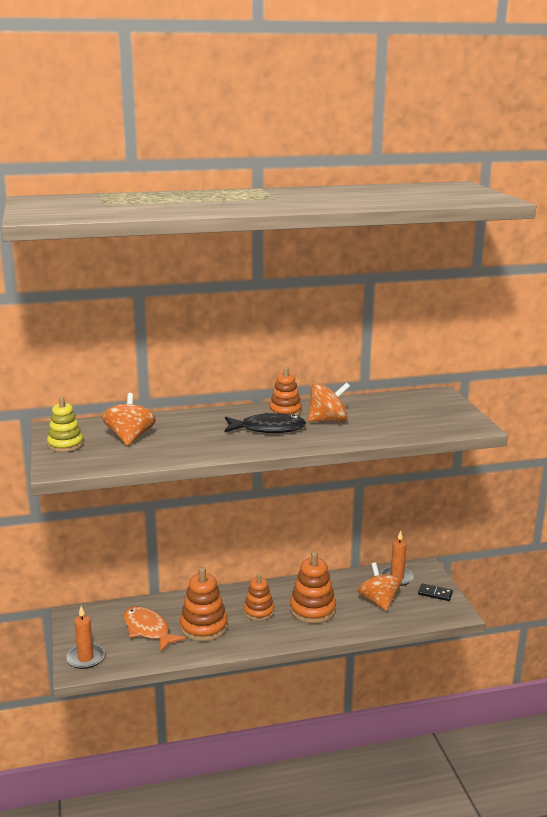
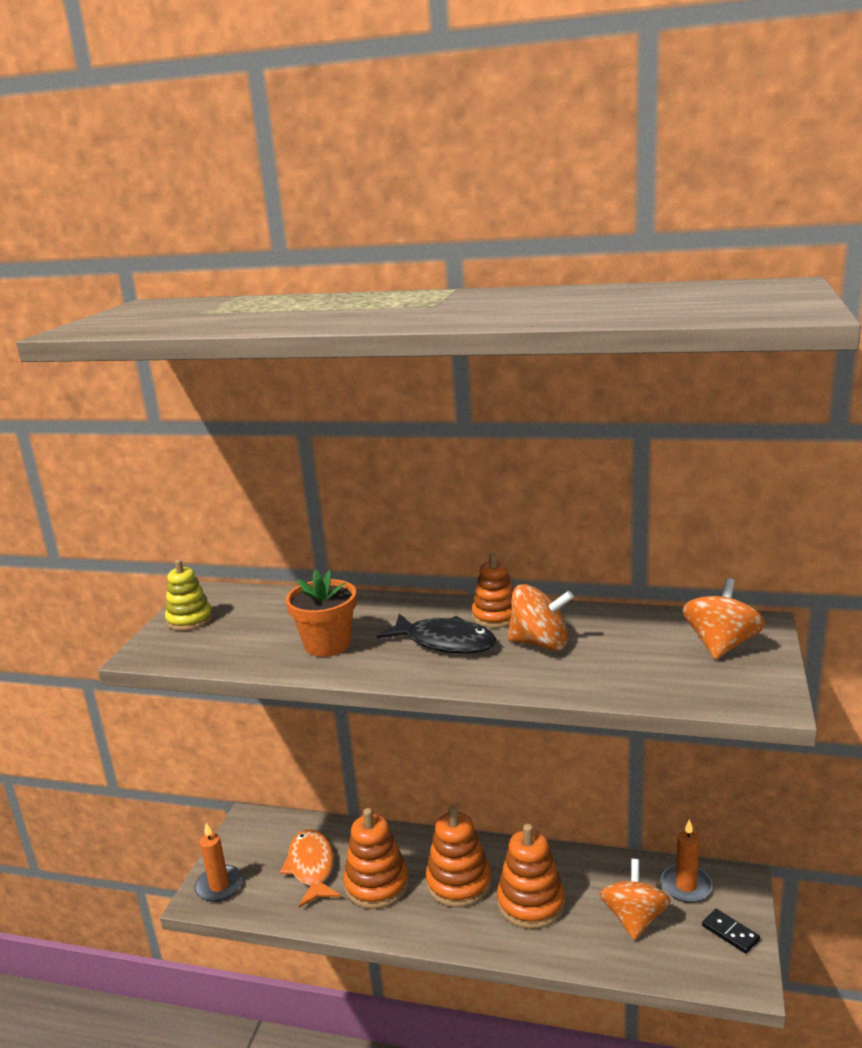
camera: 30 degrees right, 0 degrees up
(130, 438) = (266, 623): orange spinning top -> orange spinning top (721, 645)
(190, 442) = (327, 644): none -> orange flower pot
(259, 611) = (458, 883): orange stacking toy -> orange stacking toy, size x1.52

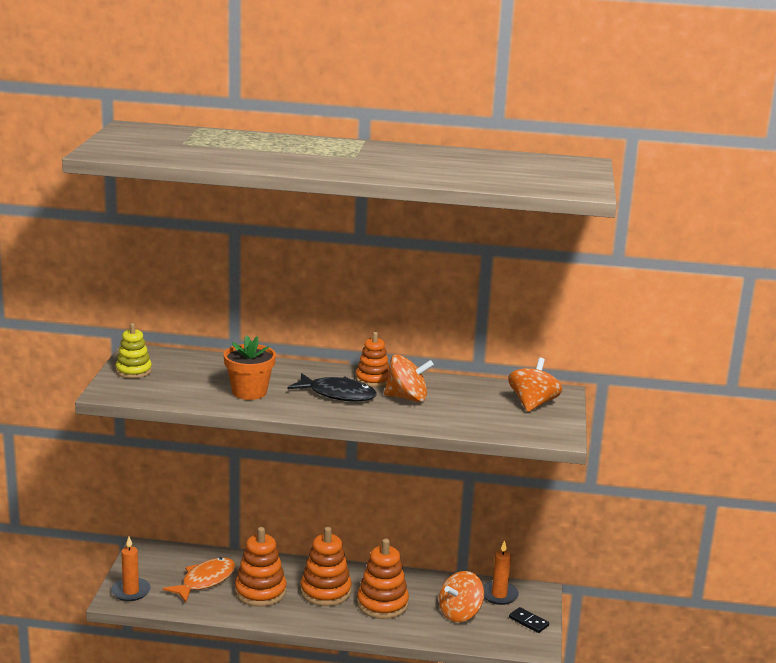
camera: 10 degrees left, 0 degrees up
(311, 868) = (205, 581): orange fish -> orange fish turned 60 degrees clockwise
(634, 918) = (460, 613): orange spinning top -> orange spinning top turned 135 degrees counterclockwise

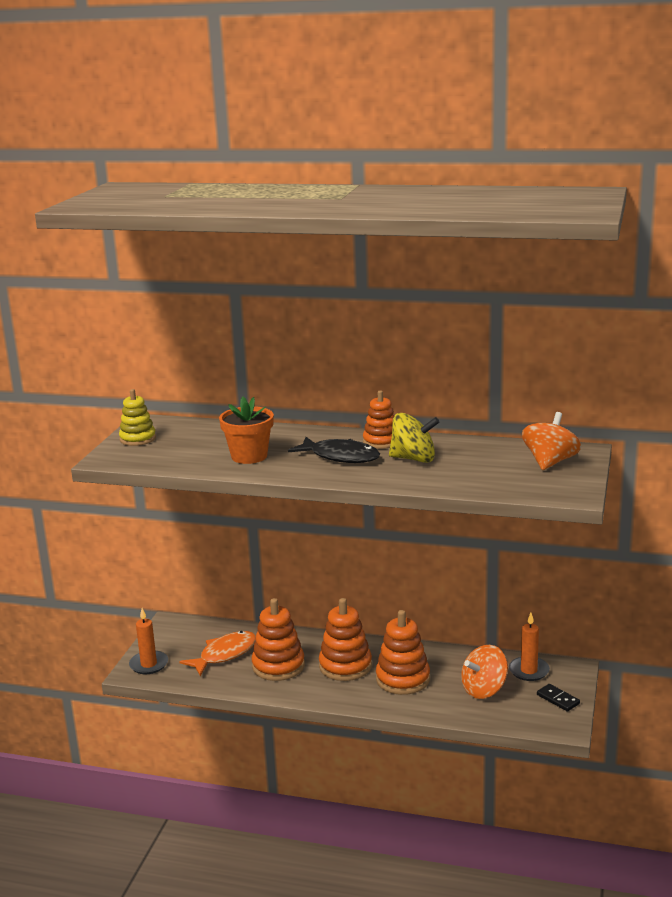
camera: 10 degrees right, 0 degrees up
(407, 398) = (413, 459): orange spinning top -> yellow spinning top

